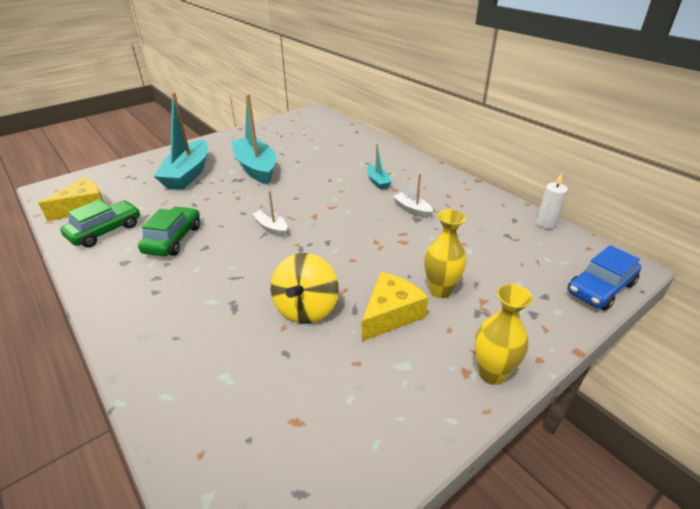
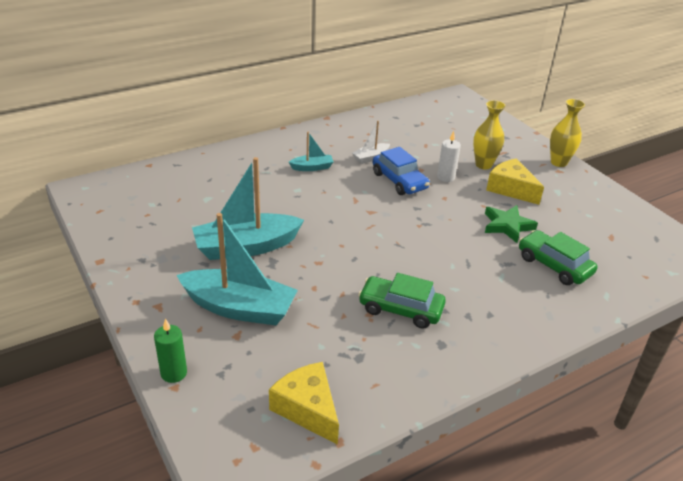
camera: 85 degrees left, 0 degrees up
(105, 231) = (374, 372): green car -> green car (554, 265)
(134, 163) = (174, 373): none -> green candle
(271, 227) = (388, 239): white boat -> none
(306, 308) = (507, 226): yellow spinning top -> green star
(546, 224) = (403, 106): white candle -> white candle (445, 177)
(600, 288) = (479, 109): blue car -> blue car (399, 181)

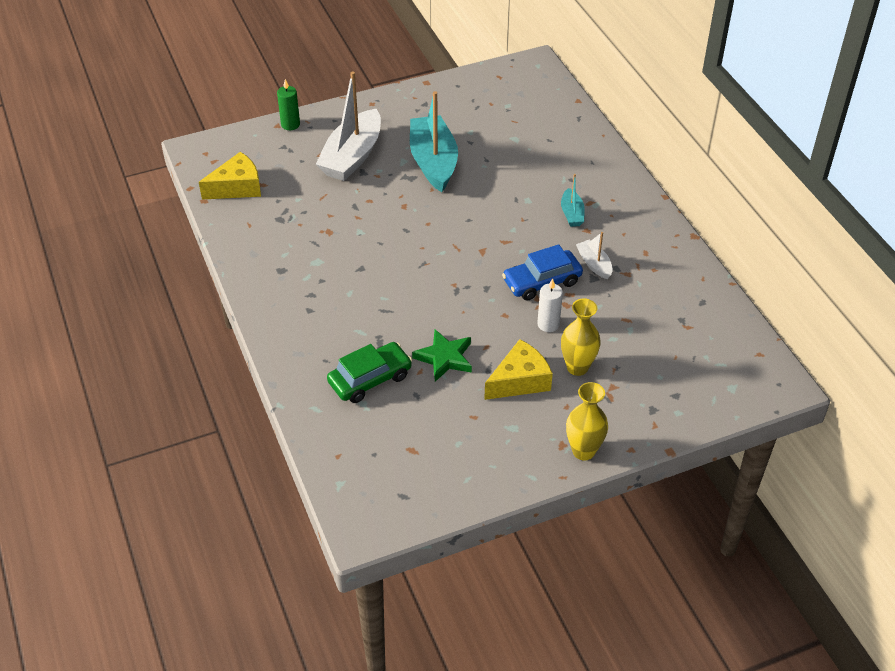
camera: 100 degrees right, 10 degrees up
(239, 308) = (352, 156): turquoise boat -> white boat
(400, 309) = (329, 251): green car -> none

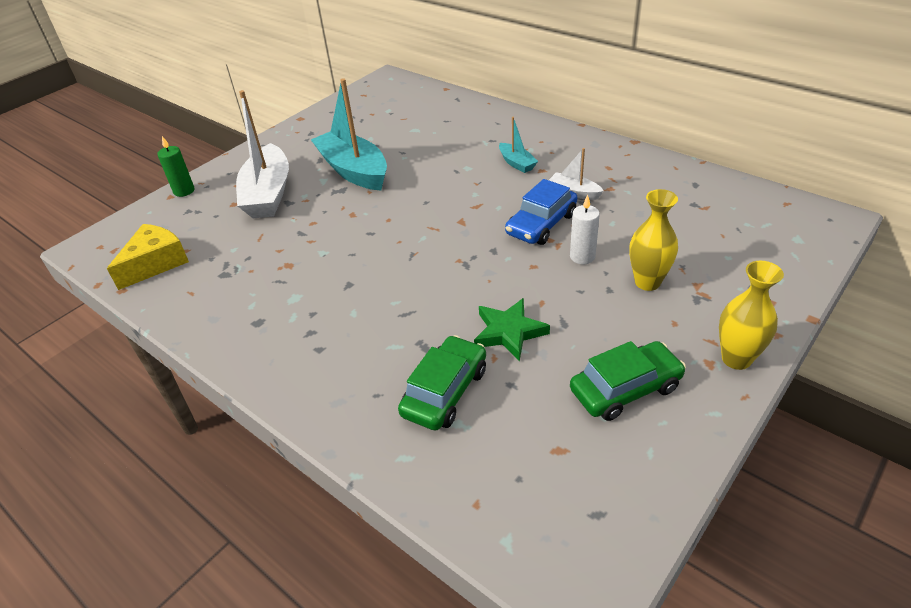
camera: 25 degrees left, 5 degrees down
(488, 434) = (625, 389): none -> green car
(520, 381) = (605, 319): yellow cheese -> none

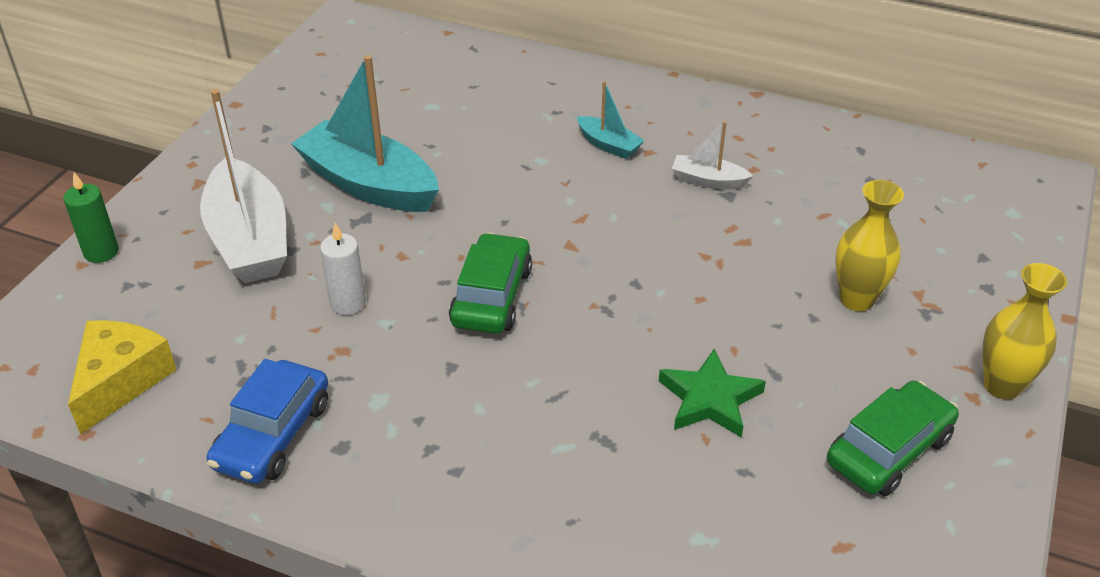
camera: 20 degrees left, 0 degrees up
(445, 391) = (662, 498): green car -> green car (491, 296)
(541, 224) = (684, 235): blue car -> blue car (273, 434)
(582, 257) = (759, 275): white candle -> white candle (348, 303)

